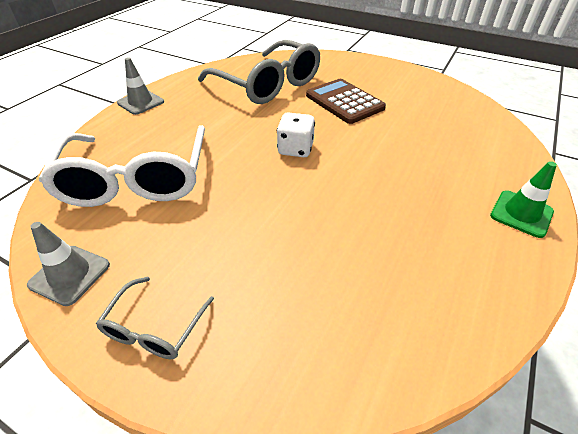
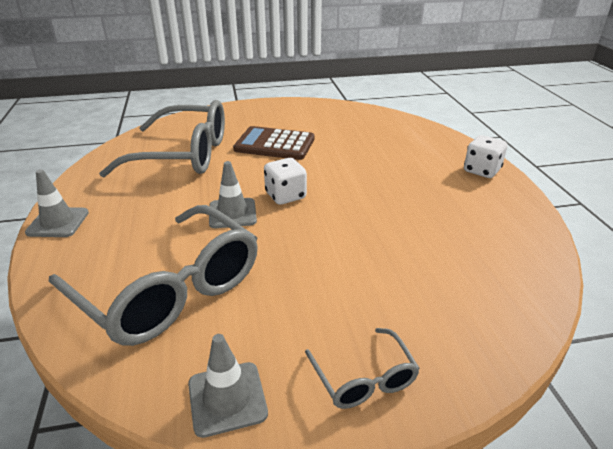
camera: 40 degrees left, 10 degrees down
(136, 179) = (169, 289): white glasses -> grey glasses
(241, 145) = (232, 213): none -> grey traffic cone
(521, 214) = (481, 171): green traffic cone -> white dice

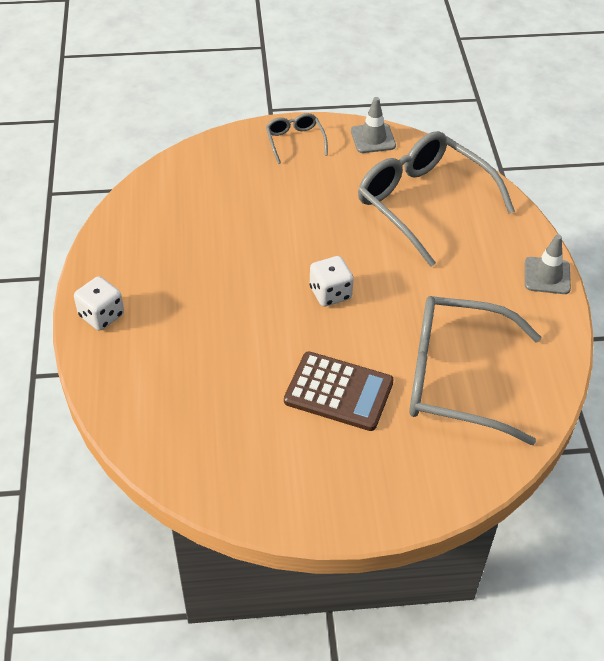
camera: 175 degrees left, 15 degrees up
(232, 213) = (383, 274): grey traffic cone -> none

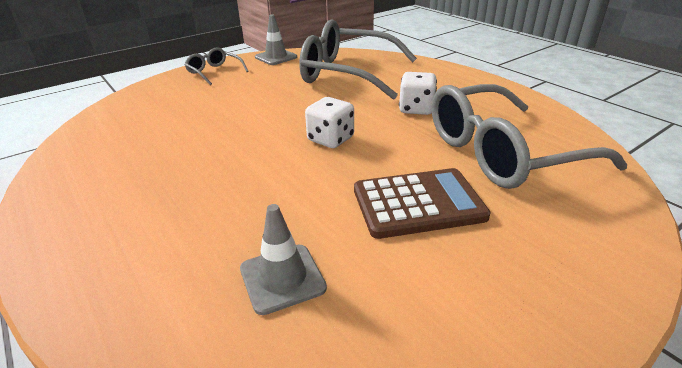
camera: 30 degrees left, 15 degrees down
(101, 315) = (72, 247): white dice -> white dice (416, 109)
(547, 276) = (478, 80): grey traffic cone -> grey traffic cone (282, 278)

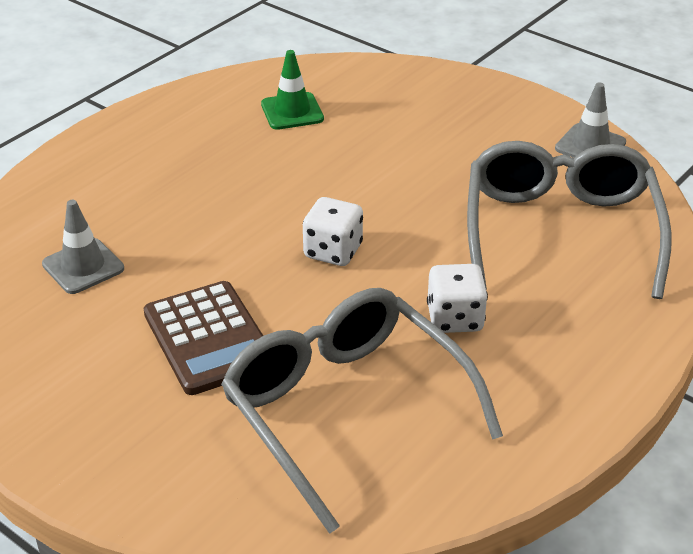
camera: 75 degrees right, 5 degrees up
(138, 137) = (292, 111): none -> green traffic cone
(214, 72) = (498, 106): grey glasses -> none

